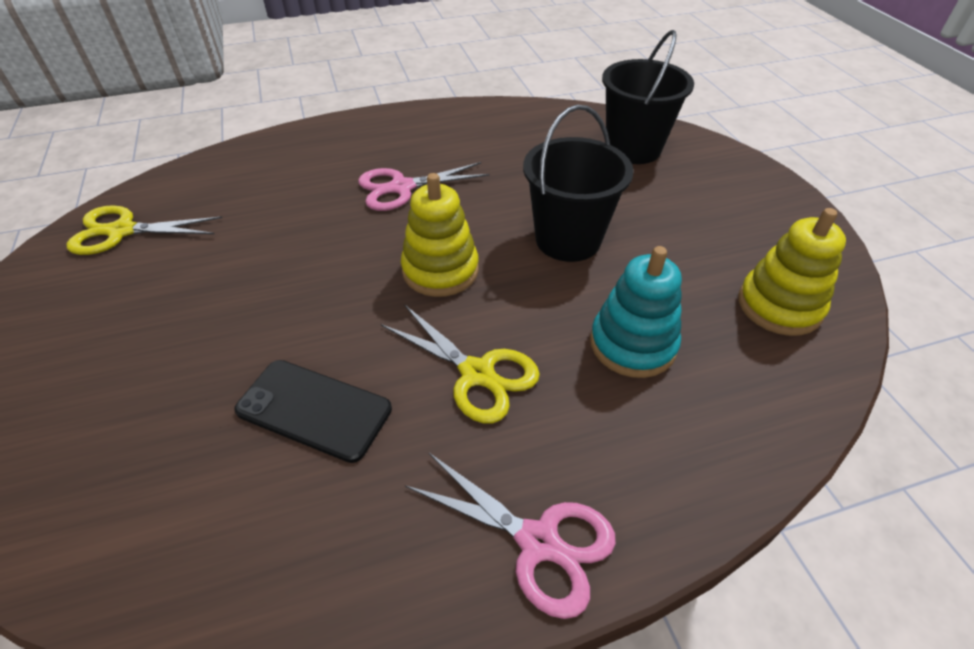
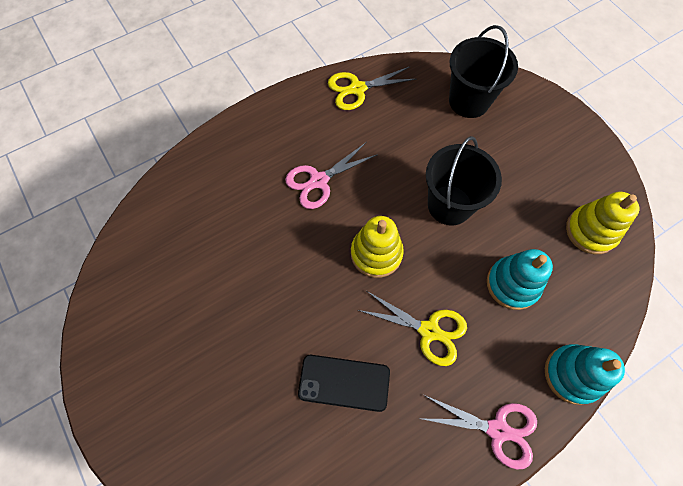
camera: 15 degrees left, 20 degrees up
(121, 231) = (137, 273): yellow scissors -> yellow scissors (357, 89)
(703, 489) = (572, 374): none -> turquoise stacking toy

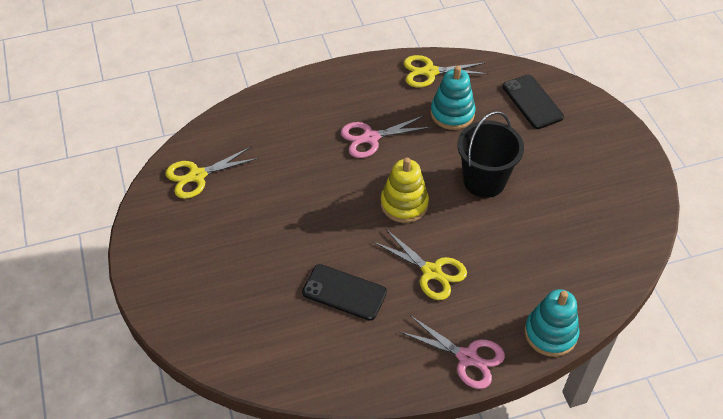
camera: 15 degrees right, 15 degrees down
(142, 274) = (197, 176): none -> yellow scissors
(469, 101) = (532, 102): black bucket -> black phone
(512, 284) = (521, 254): turquoise stacking toy -> turquoise stacking toy (452, 113)
(591, 231) = (611, 229): yellow stacking toy -> none

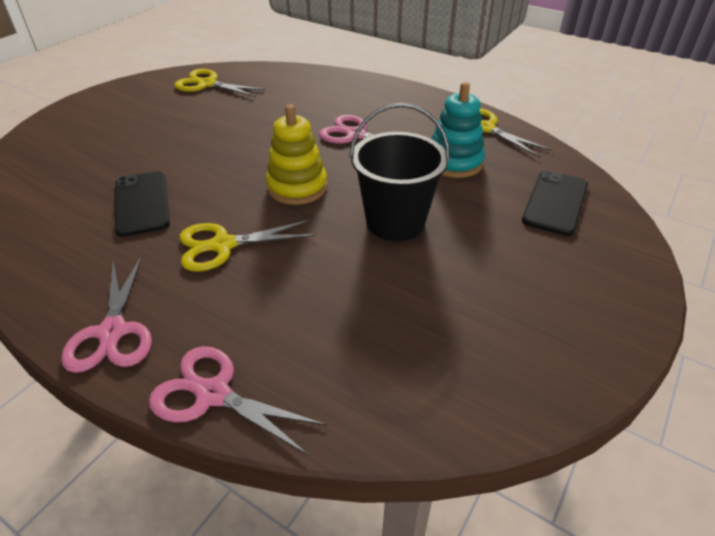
camera: 50 degrees right, 10 degrees down
(432, 272) = (223, 245): yellow scissors -> yellow scissors turned 75 degrees clockwise
(550, 333) = (213, 394): turquoise stacking toy -> pink scissors

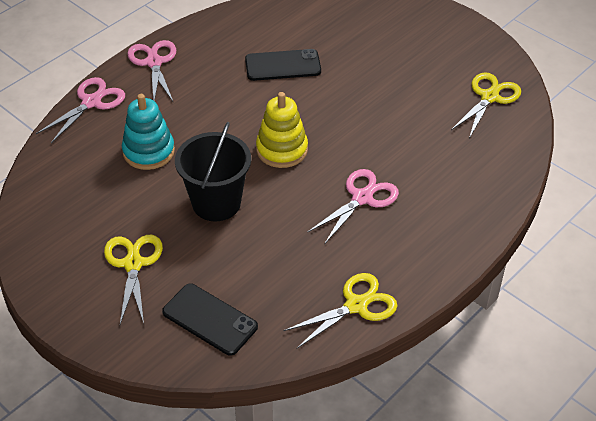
camera: 100 degrees right, 5 degrees up
(112, 332) = (154, 62): pink scissors -> pink scissors turned 75 degrees clockwise
(223, 245) = (219, 107): yellow scissors -> yellow scissors (133, 264)
(454, 162) = (295, 262): turquoise stacking toy -> turquoise stacking toy (148, 151)

